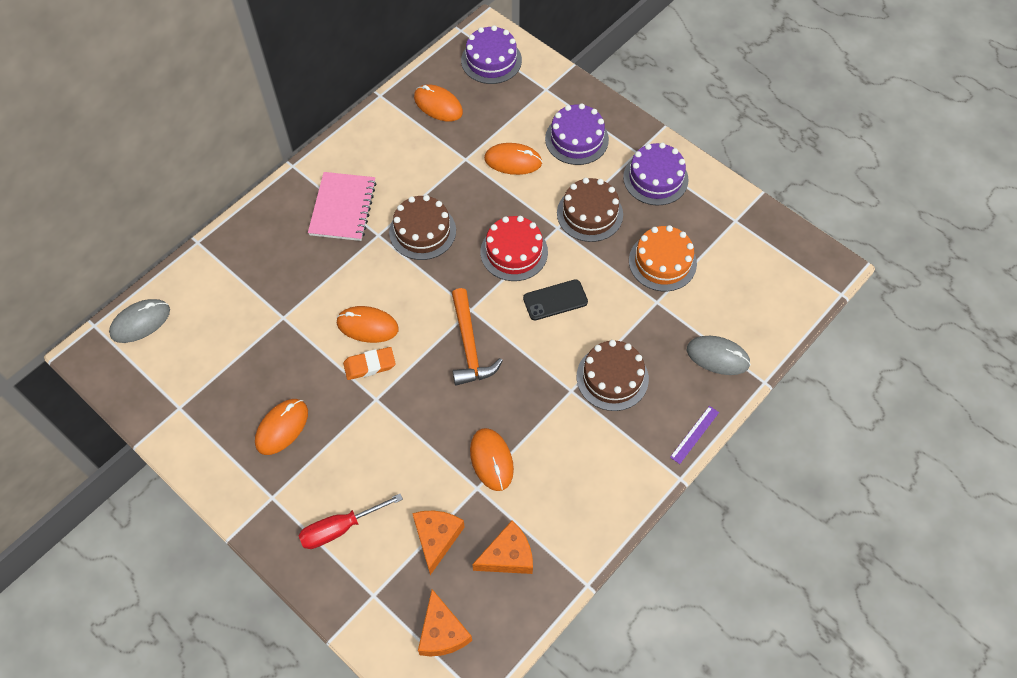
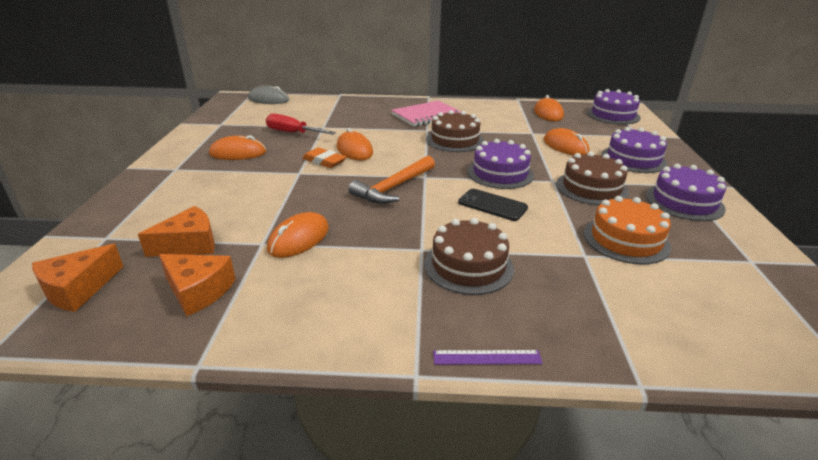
camera: 50 degrees right, 30 degrees down
(340, 528) = (167, 200): red screwdriver -> red screwdriver (293, 133)
(514, 252) = (500, 173): red cake -> purple cake
(717, 356) = (602, 325): grey mouse -> none

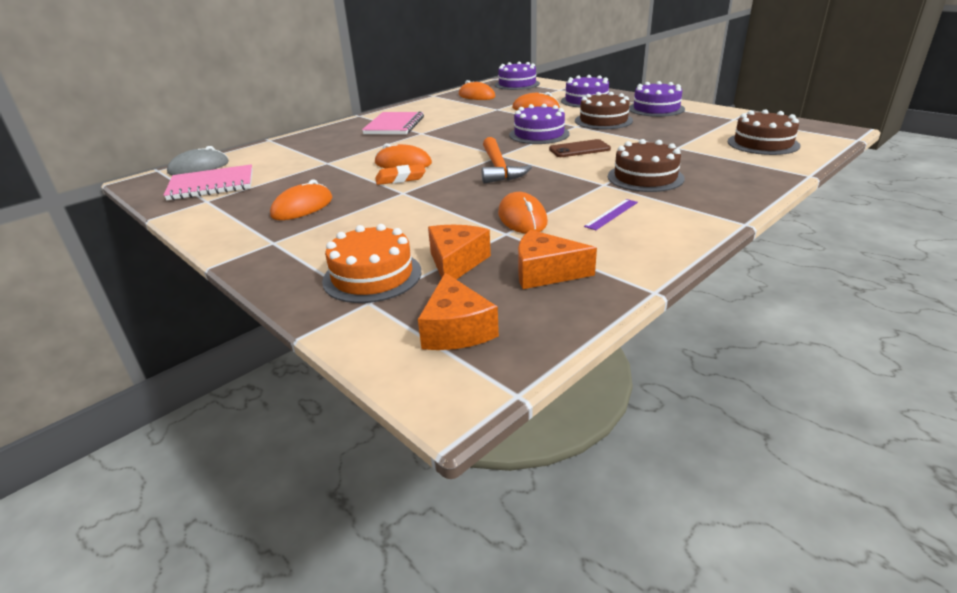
camera: 45 degrees left, 0 degrees up
(198, 291) = (545, 273): orange cheese -> orange cheese turned 150 degrees counterclockwise
(245, 115) = (212, 185): none -> pink notebook
(293, 133) = (311, 176): red screwdriver -> none
(454, 140) = (459, 130): brown cake -> brown cake (763, 143)
(487, 357) = (748, 201): purple ruler -> purple ruler (611, 214)
(492, 205) = (579, 149): black phone -> brown phone
(626, 240) = (675, 133): orange cake -> orange cake (372, 276)

